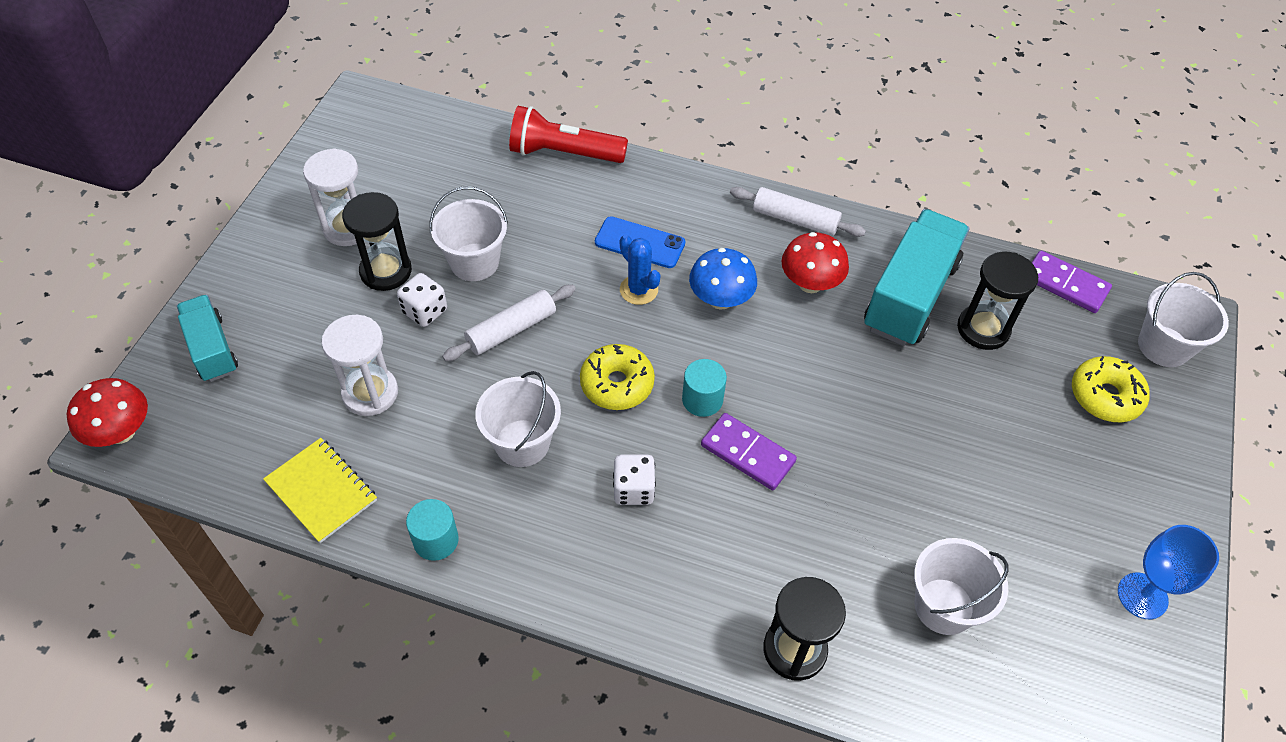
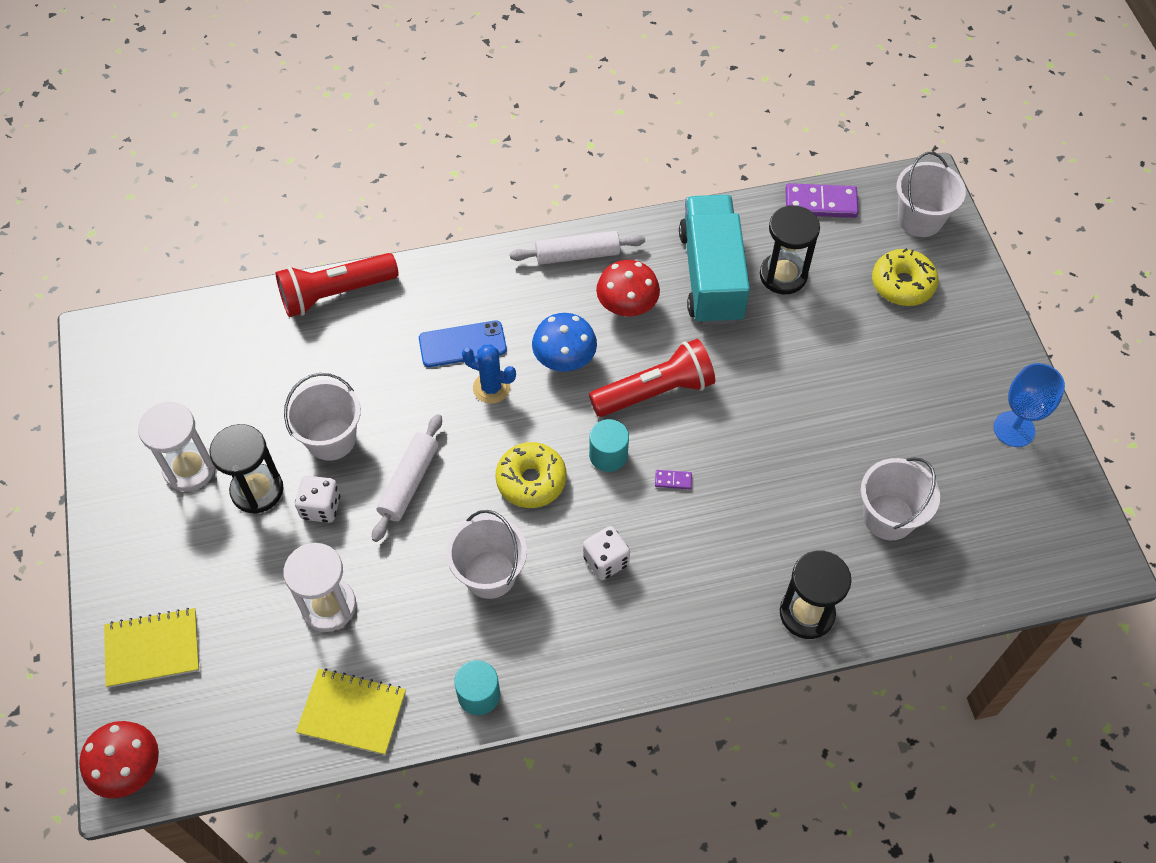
camera: 30 degrees left, 5 degrees up
(212, 349) = (153, 649): turquoise truck -> yellow notebook
(747, 454) = (673, 480): purple domino -> purple domino, size x0.45
(786, 368) = (655, 391): none -> red flashlight

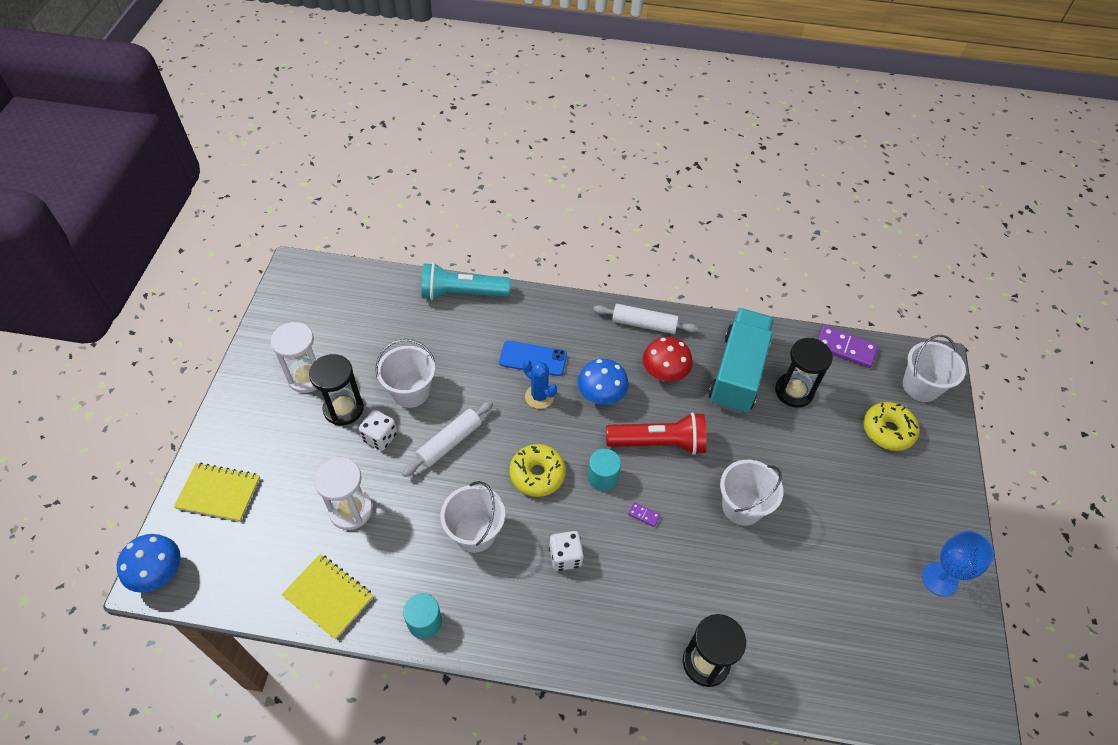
camera: 20 degrees right, 5 degrees down
(130, 769) = (159, 573): red mushroom -> blue mushroom
(335, 294) = (462, 294): red flashlight -> turquoise flashlight
(888, 517) = (805, 610): white bucket -> white bucket (742, 506)

